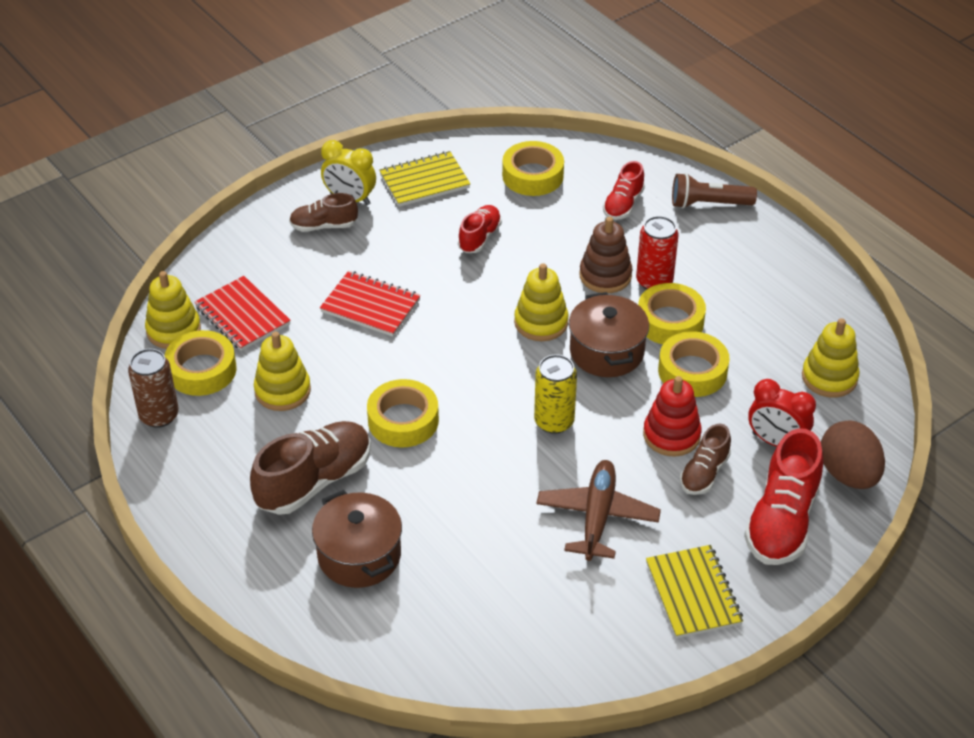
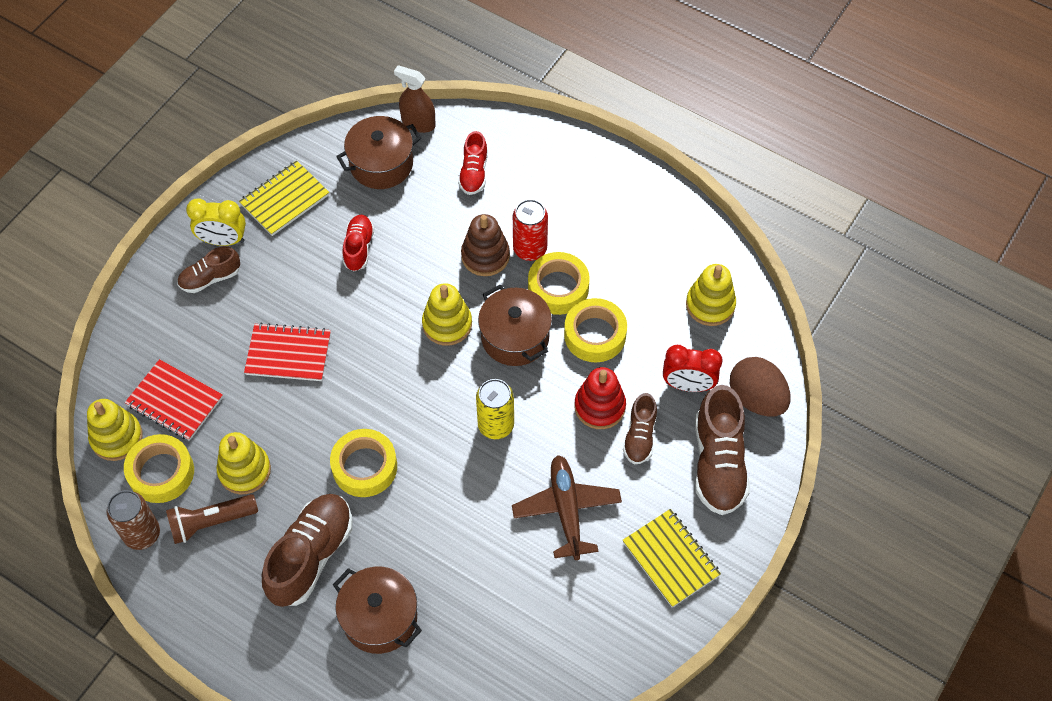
camera: 20 degrees left, 15 degrees up
(532, 175) = (381, 164): yellow tape -> brown pot
(584, 151) = (418, 123): none -> brown spray bottle
(708, 204) = (548, 150): brown flashlight -> brown flashlight (211, 522)
(782, 521) = (718, 463): red shoe -> brown shoe

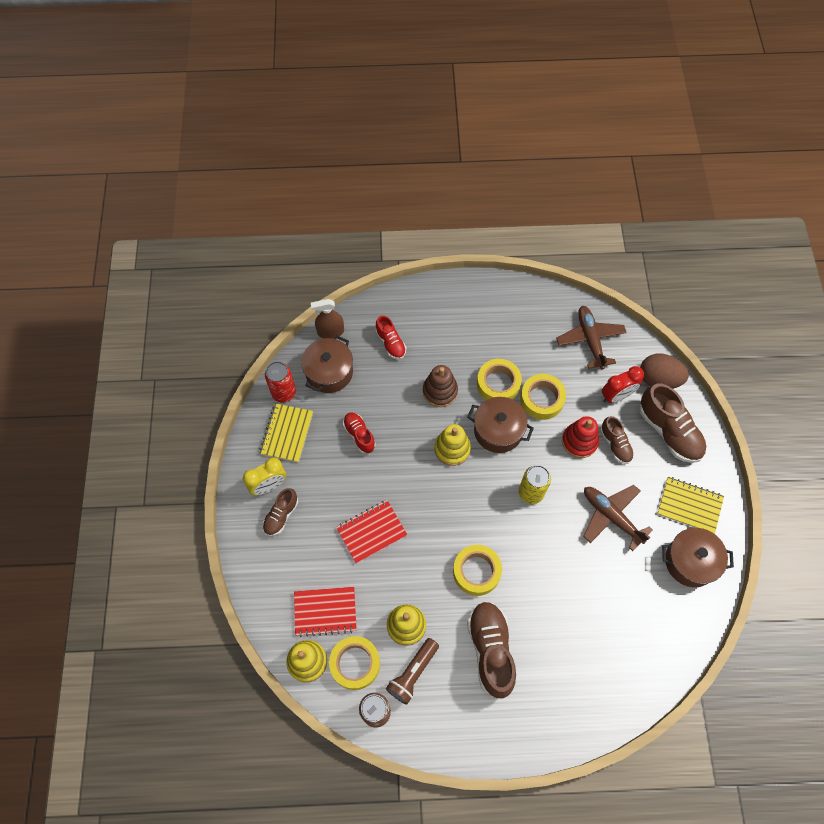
camera: 35 degrees left, 5 degrees up
(379, 618) = (561, 659): brown pot -> brown pot (690, 561)
(530, 249) = (462, 370): red can -> red can (283, 392)
(710, 305) = (590, 339): yellow stacking toy -> brown plane

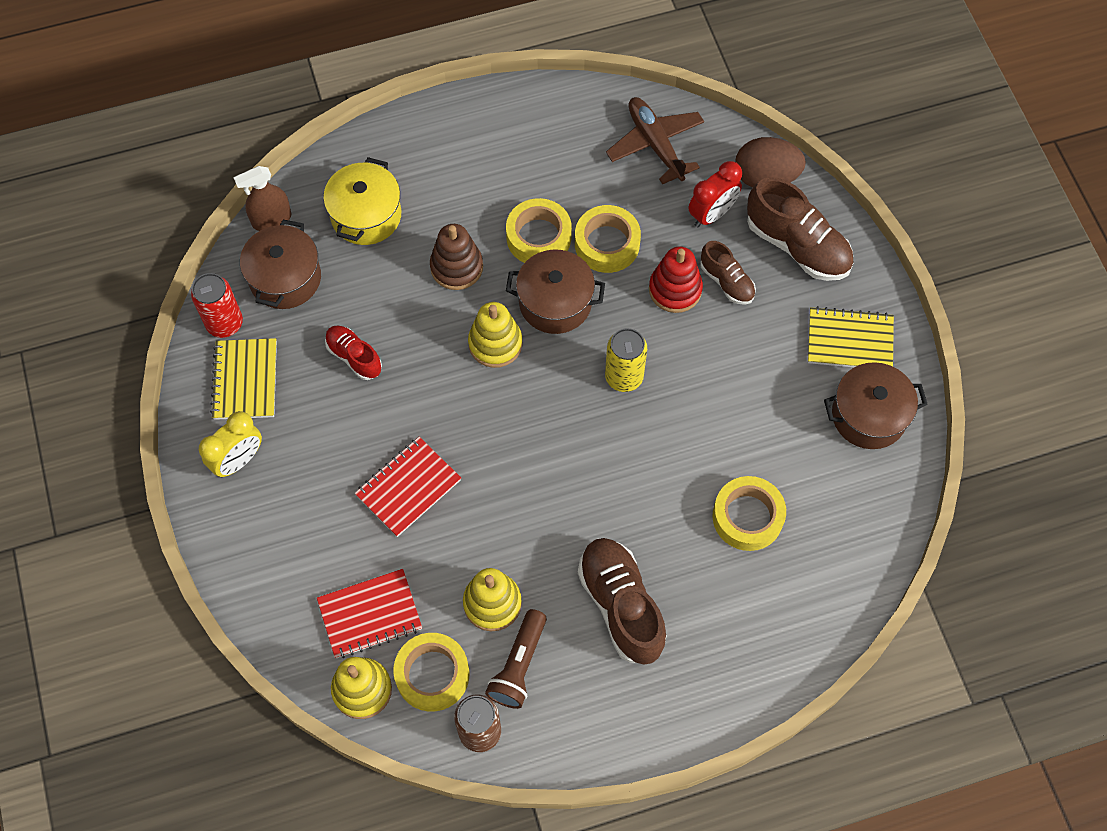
camera: 15 degrees left, 0 degrees up
(281, 516) = (268, 498): brown shoe -> none
(390, 343) = (366, 215): red shoe -> yellow pot
(476, 571) = (574, 504): yellow tape -> yellow tape (747, 517)
(611, 516) = (745, 382): brown plane -> none

